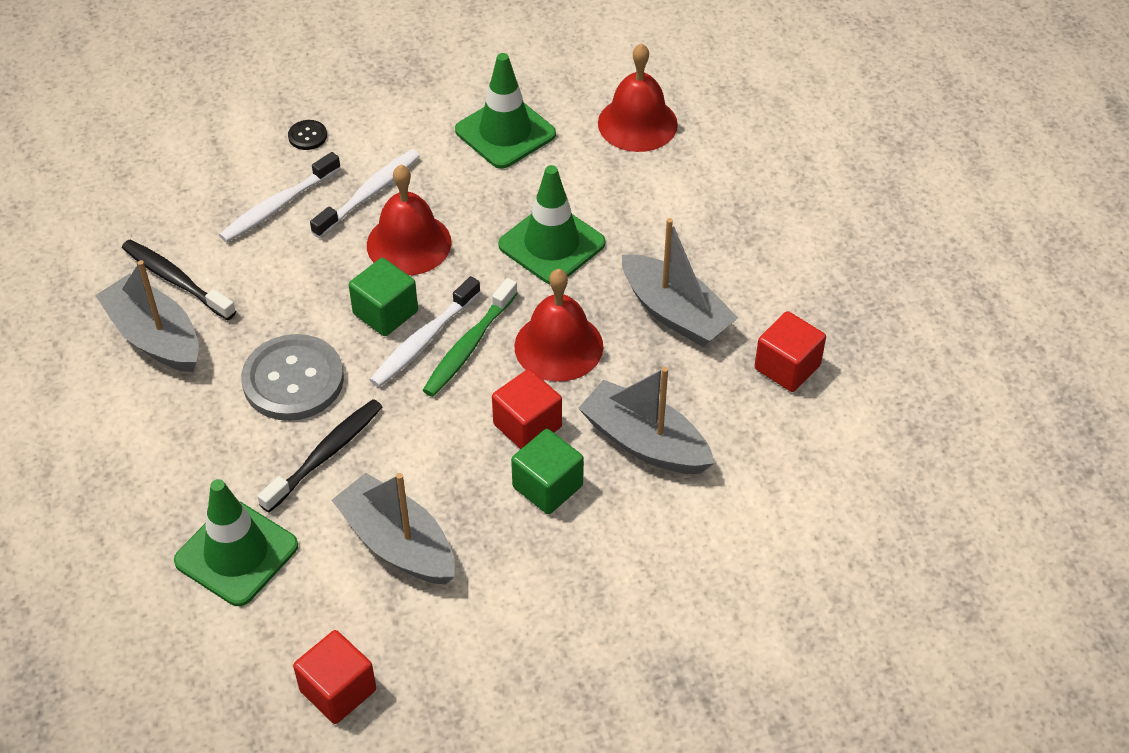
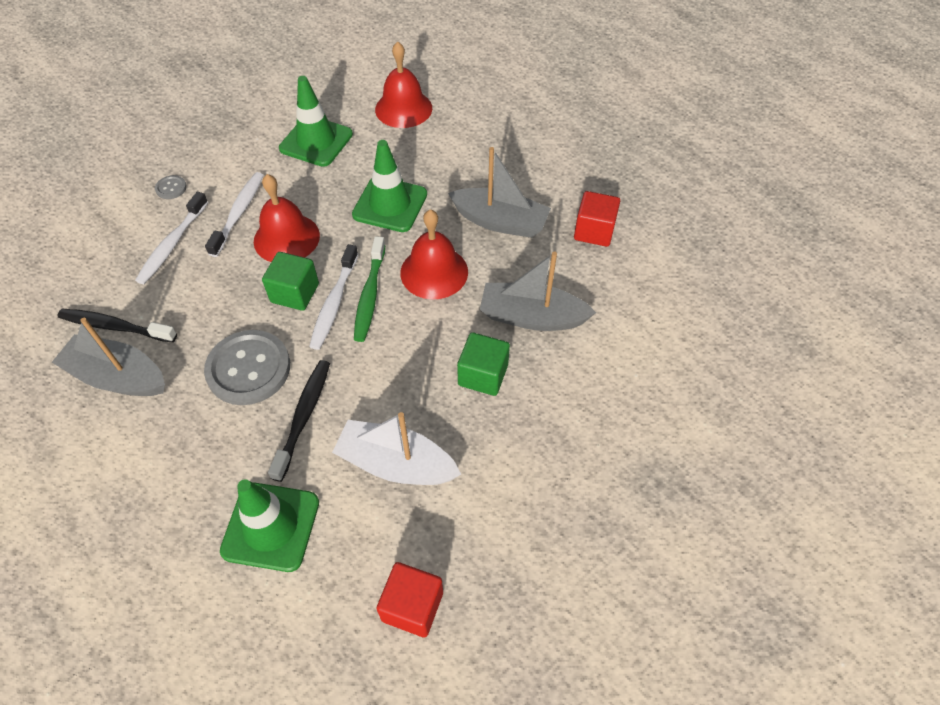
camera: 25 degrees left, 5 degrees up
(307, 136) = (171, 188): black button -> grey button
(397, 543) = (396, 464): grey boat -> white boat
(527, 426) = (443, 336): red cube -> none

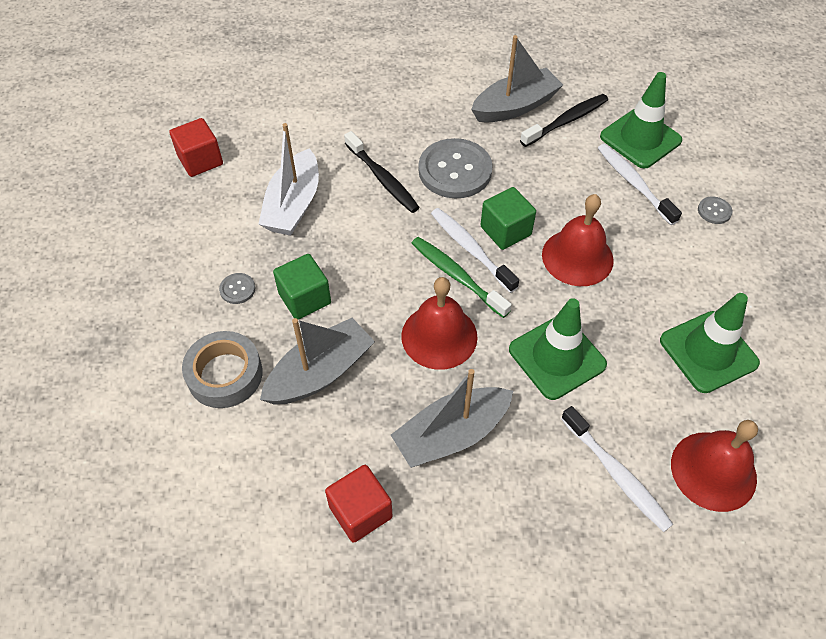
camera: 130 degrees right, 0 degrees up
(239, 213) = (640, 241): white toothbrush -> white toothbrush (616, 474)
(271, 526) = (321, 127): green traffic cone -> green traffic cone (640, 139)
(396, 464) = (293, 205): white boat -> white boat turned 135 degrees clockwise
(521, 429) = (237, 289): none -> grey button
(594, 372) = (225, 374): none -> grey tape

